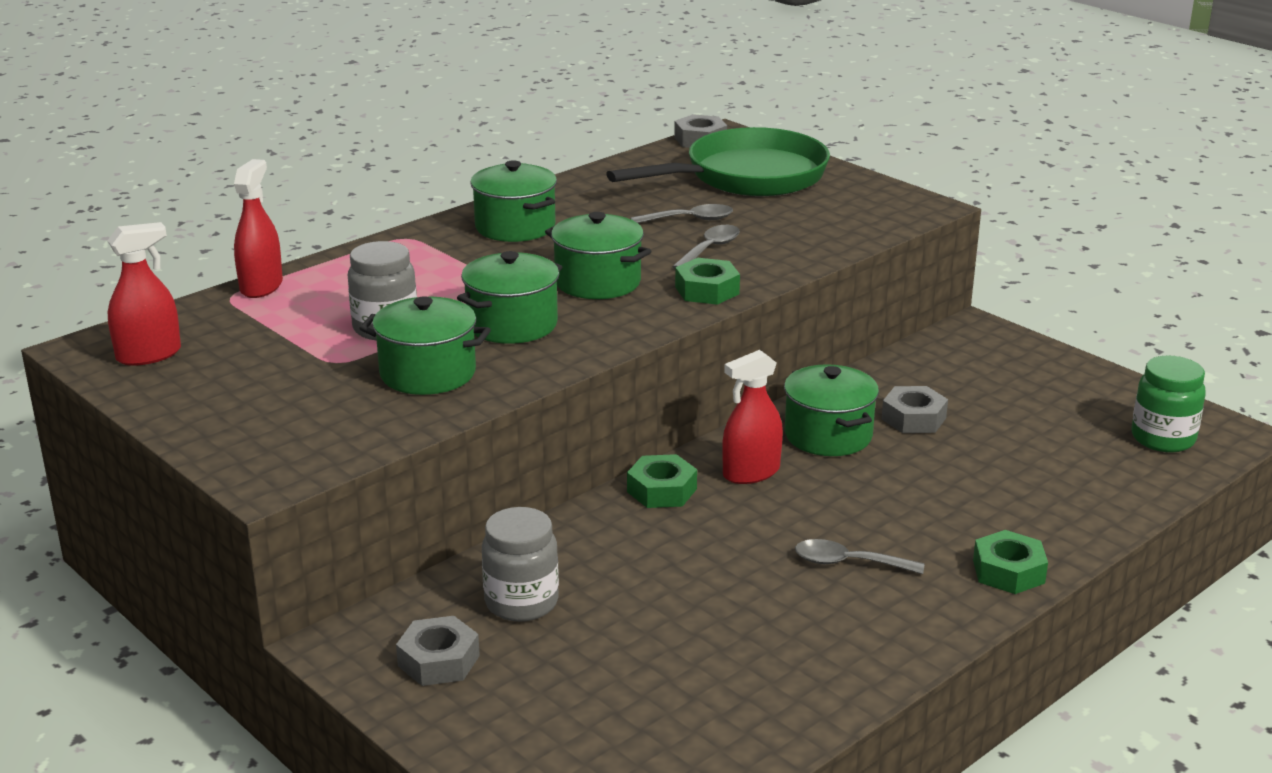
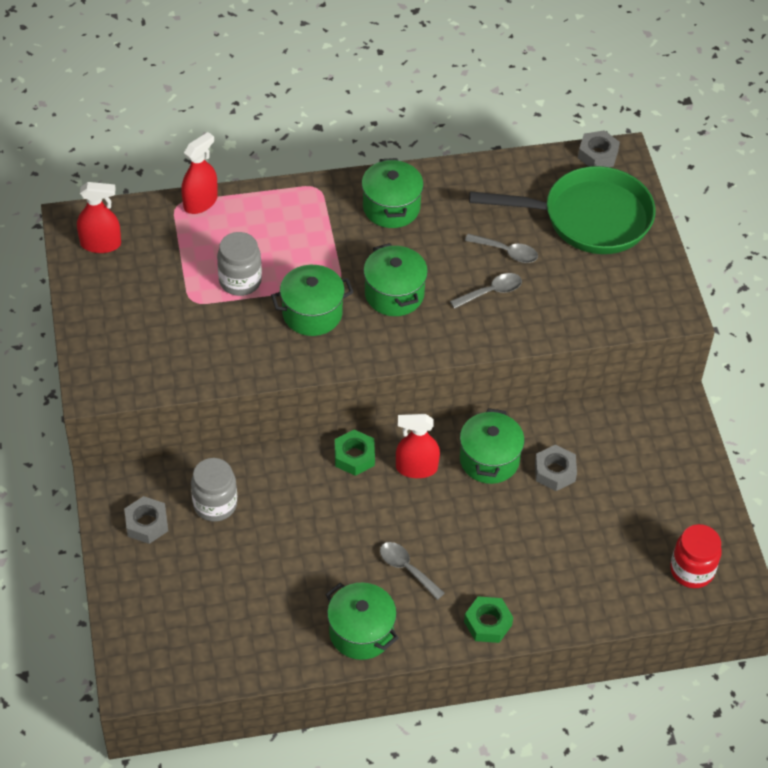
camera: 30 degrees right, 25 degrees up
(428, 373) = (233, 337): green pot -> green pot (361, 632)
(707, 290) = (452, 335): green nut -> none
(1163, 439) = (692, 570): green jar -> red jar

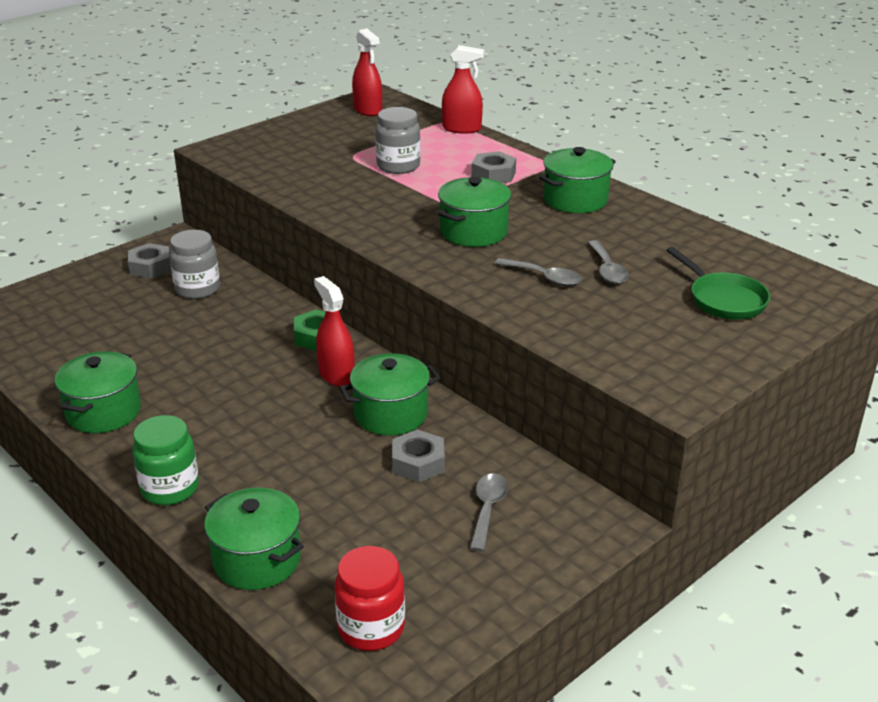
camera: 60 degrees right, 20 degrees down
(312, 313) = (401, 204): green pot -> green pot (257, 560)
(407, 569) = (204, 412): grey spoon -> grey spoon (487, 509)
(488, 623) = (170, 489): green nut -> green jar
(589, 218) = (723, 300): green pan -> green pan, size x0.54
(597, 154) = (817, 278): grey nut -> grey nut (493, 175)

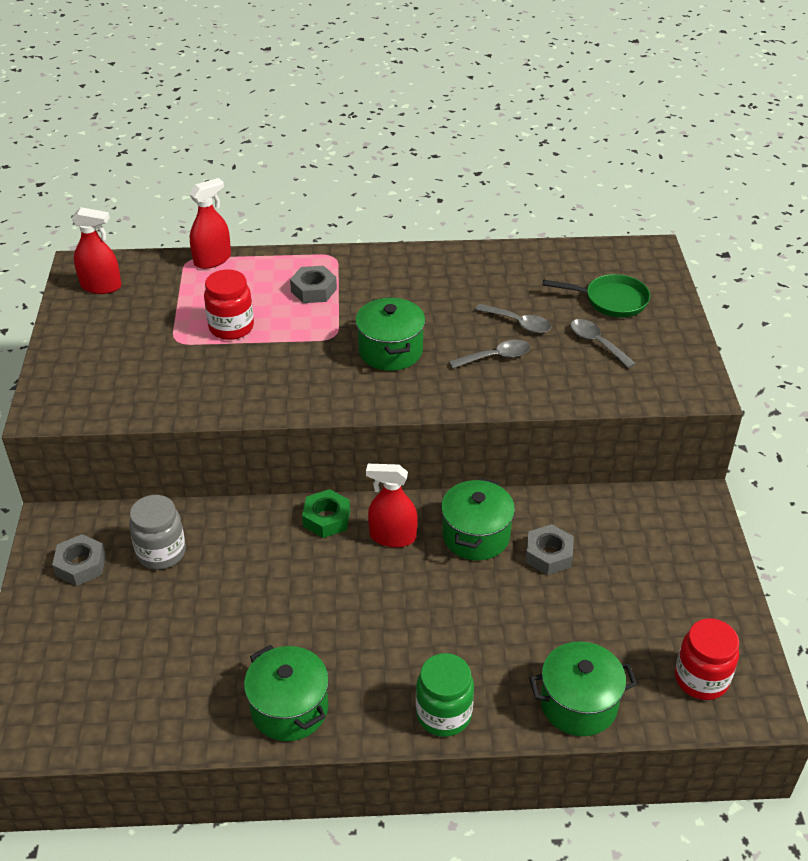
camera: 50 degrees left, 10 degrees up
(398, 166) = (231, 327): grey jar -> red jar
(487, 509) = (632, 550): grey spoon -> grey spoon (597, 343)
(575, 200) = (404, 277): green pot -> none

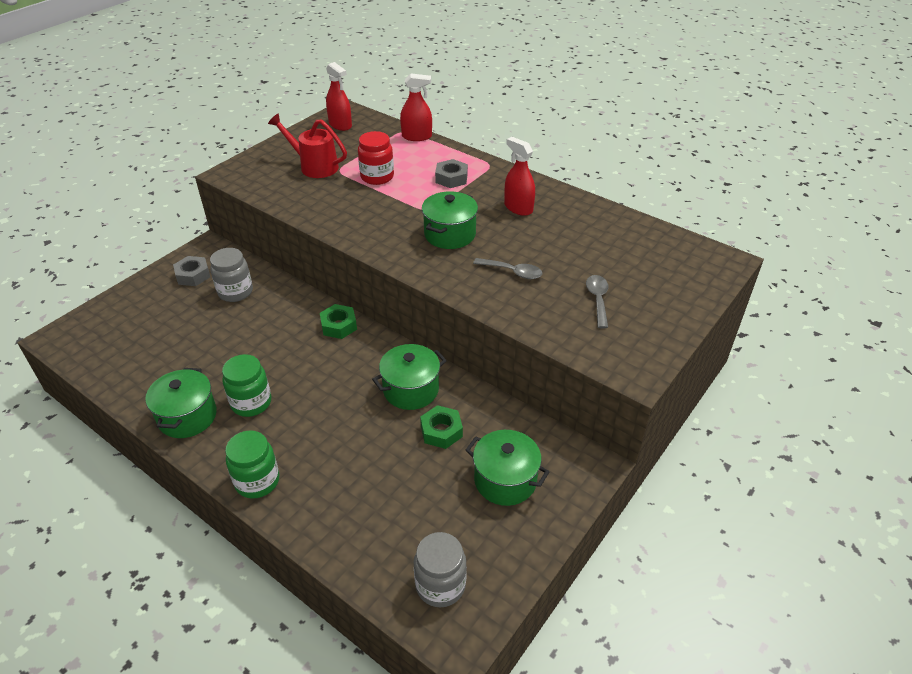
camera: 40 degrees right, 0 degrees up
(139, 350) = (314, 166): none -> red watering can
(338, 650) = (251, 403): none -> green jar
(392, 537) = (361, 359): red spray bottle -> red spray bottle (518, 208)
(518, 323) = (557, 259): grey spoon -> none
(548, 555) = (441, 431): grey nut -> green nut
(578, 704) = (340, 537): green pot -> green pot (505, 480)
(611, 301) = (647, 278): green pan -> none
(701, 679) = (440, 585): red jar -> grey jar

